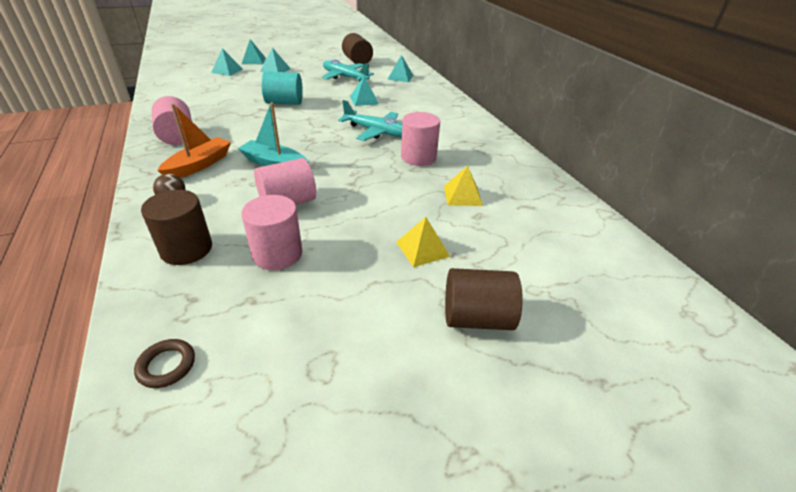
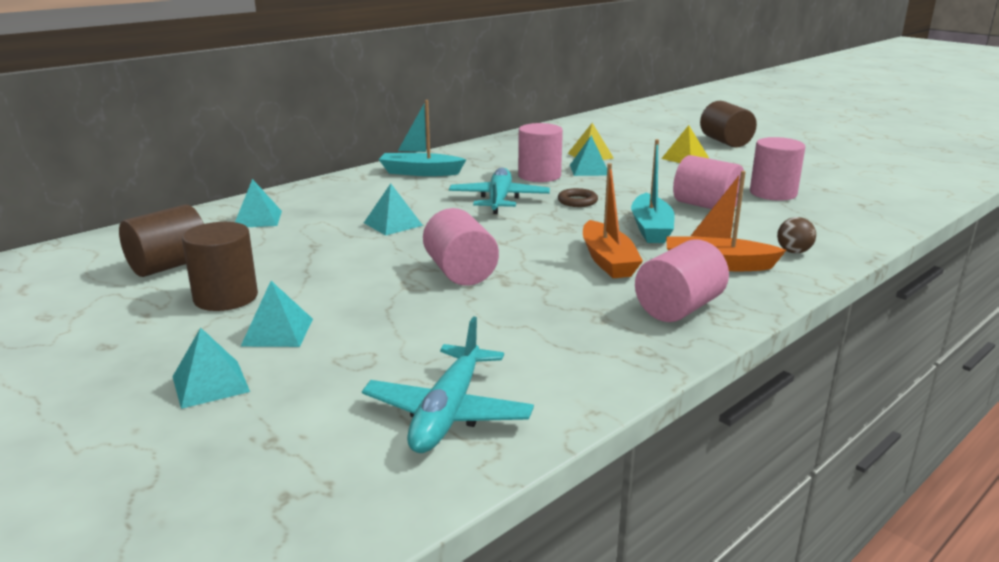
camera: 110 degrees left, 15 degrees down
(166, 365) = (907, 194): brown ring -> brown ring (577, 201)
(186, 249) = (831, 222): brown cylinder -> brown cylinder (226, 297)
(227, 71) = (320, 390): turquoise pyramid -> turquoise pyramid (589, 170)
(249, 137) = (608, 261): none -> orange boat
(284, 102) = (460, 272): turquoise cylinder -> pink cylinder
(345, 77) = (286, 257): turquoise plane -> turquoise plane (448, 412)
(454, 121) = (420, 172): none -> turquoise boat

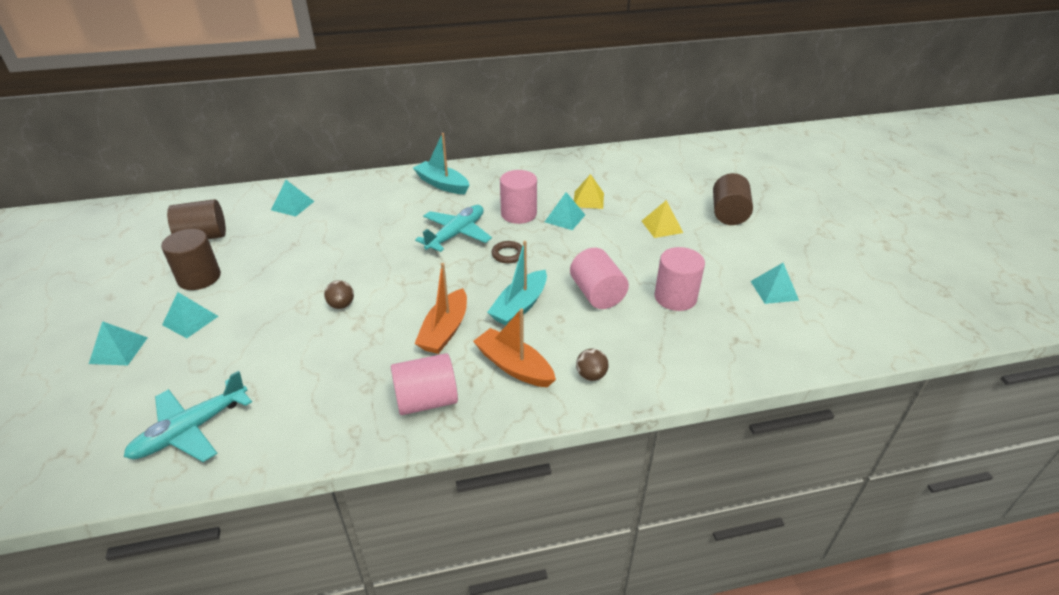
camera: 30 degrees right, 15 degrees up
(393, 224) = (360, 238): turquoise pyramid -> turquoise pyramid (774, 290)
(460, 272) = (341, 305): pink cylinder -> brown ball

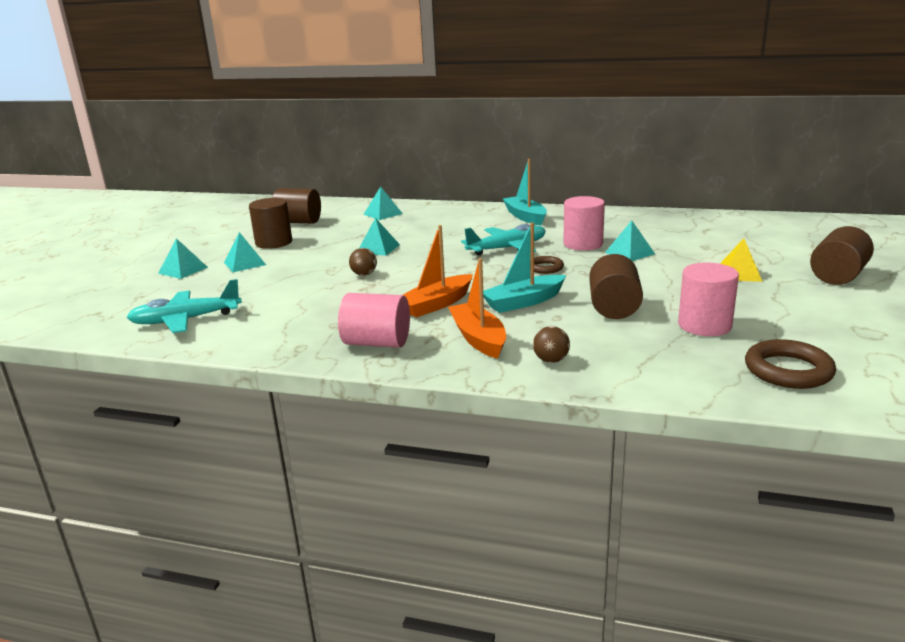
camera: 30 degrees right, 15 degrees down
(588, 200) = (669, 244): yellow pyramid -> none
(597, 294) = (614, 308): pink cylinder -> brown cylinder
(758, 333) = (788, 370): none -> brown ring
(774, 290) = (844, 342): turquoise pyramid -> turquoise pyramid (378, 248)

